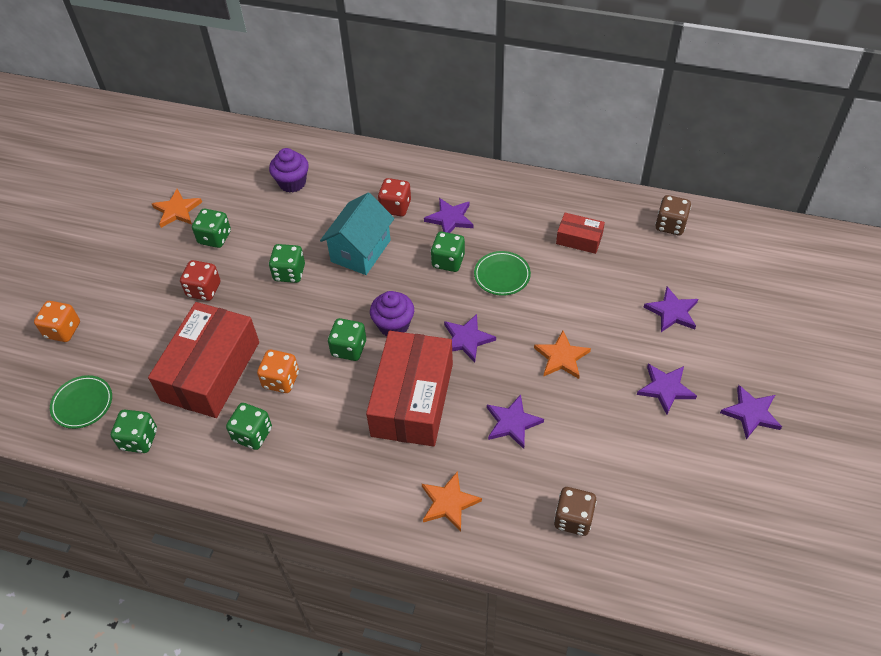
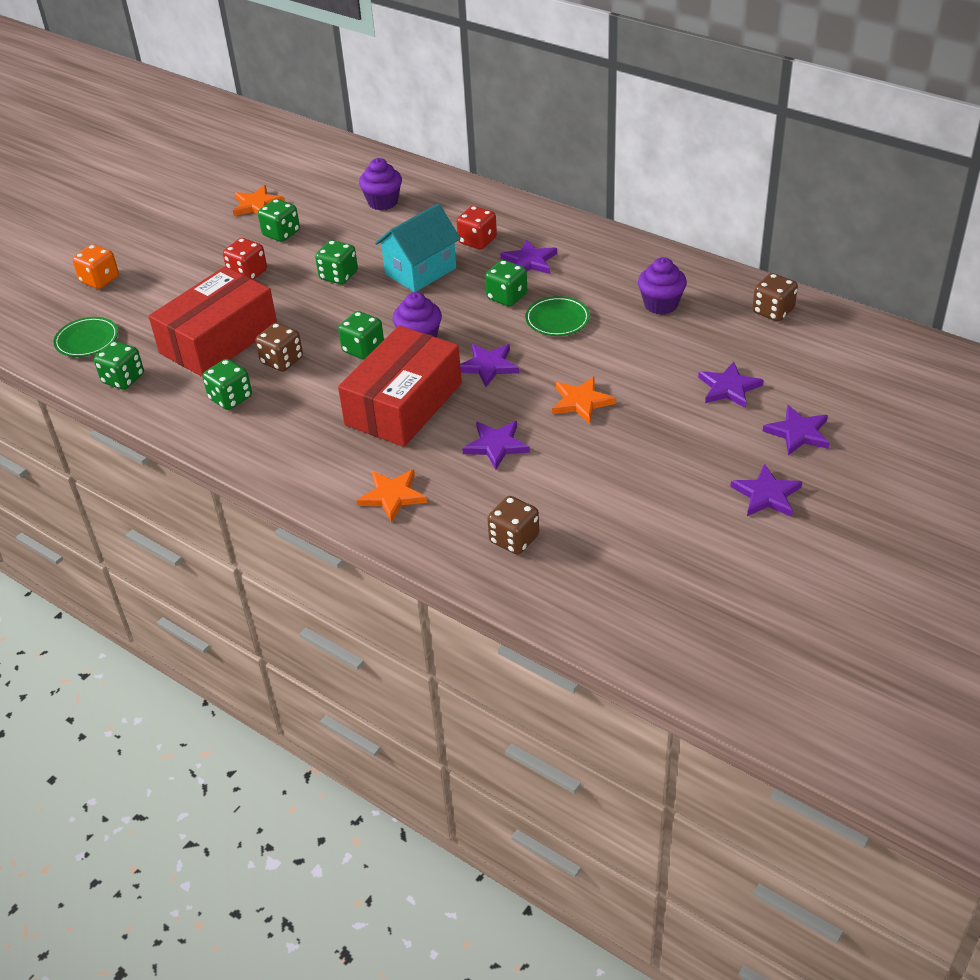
camera: 20 degrees right, 10 degrees down
(281, 380) = (282, 361): orange dice -> brown dice
(579, 239) = (661, 304): red box -> purple cupcake
(665, 389) = (681, 453): purple star -> purple star (798, 433)

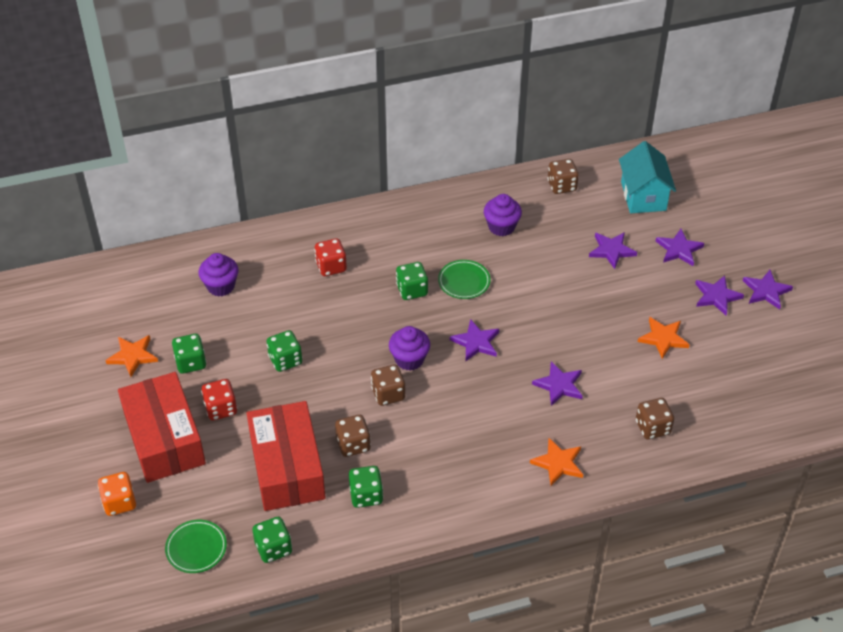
camera: 55 degrees left, 5 degrees up
(363, 349) = (388, 394): green dice -> brown dice
(403, 404) = (471, 406): red box -> red box (164, 439)
(420, 271) = (332, 315): turquoise house -> turquoise house (643, 196)
(529, 261) = (385, 256): purple star -> purple star (766, 291)
(581, 402) = (557, 321): orange star -> orange star (663, 338)

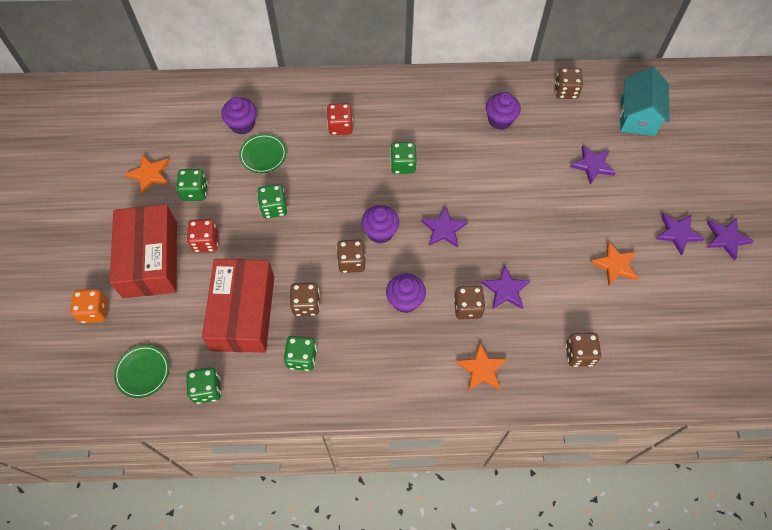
camera: 15 degrees right, 15 degrees up
(457, 418) = (405, 300): none -> purple cupcake
(464, 282) = (451, 167): green plate -> green plate (263, 155)
(525, 410) = (467, 308): none -> brown dice
(679, 249) = (655, 177): purple star -> none

